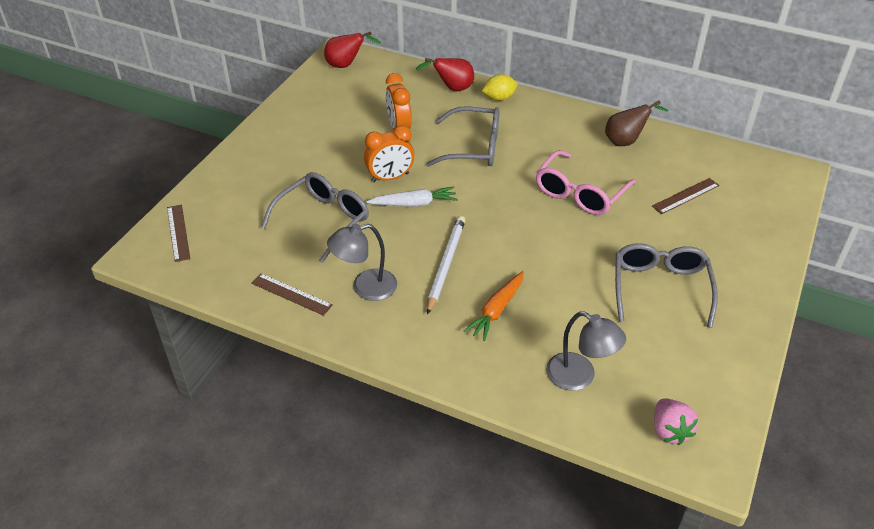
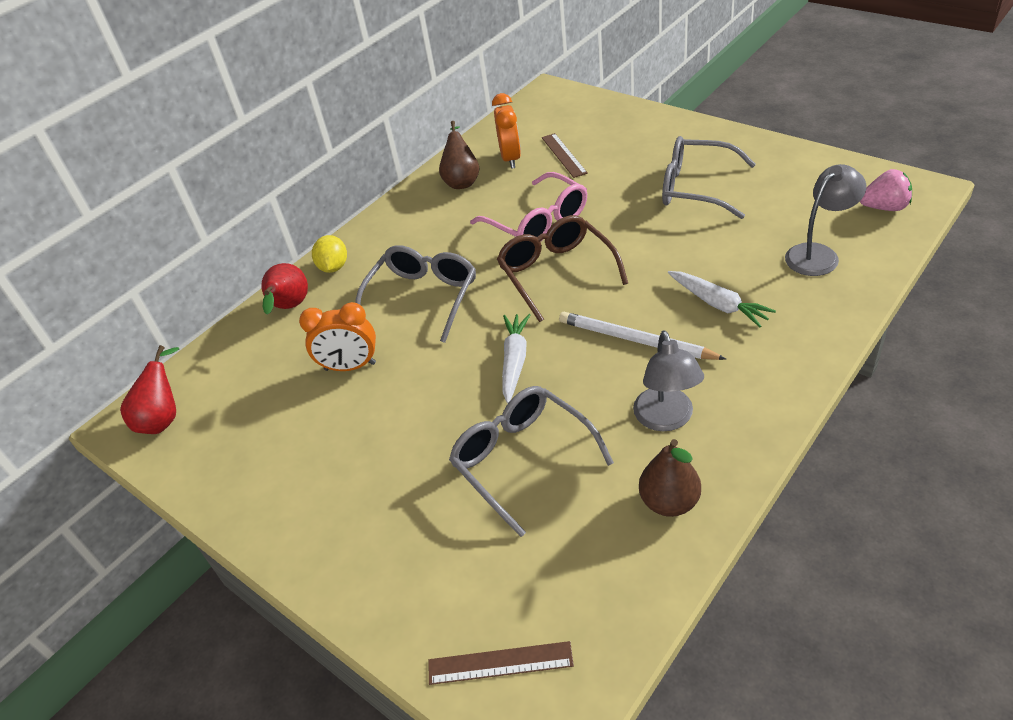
camera: 70 degrees left, 0 degrees up
(291, 294) = (669, 502): brown ruler -> brown pear
(390, 178) = (453, 382): orange clock -> orange clock (510, 158)
(496, 310) = (718, 304): orange carrot -> white carrot
(517, 212) = (556, 273): none -> brown glasses

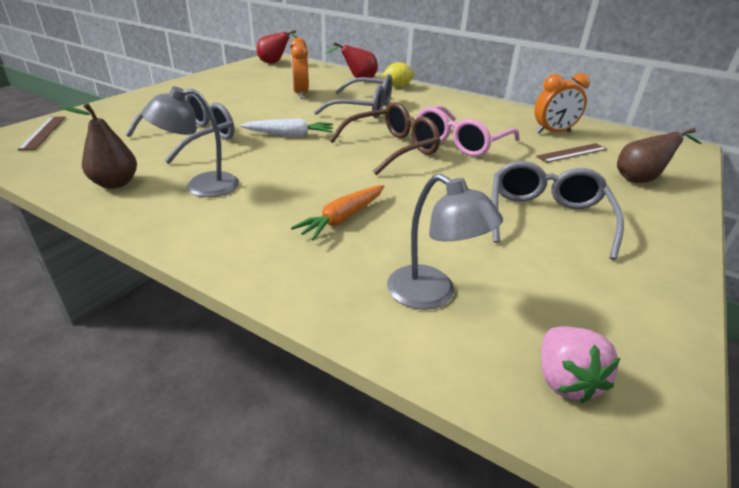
camera: 75 degrees right, 10 degrees down
(462, 181) = (510, 116): brown pear -> brown pear (640, 179)
(636, 340) = (300, 177): white pencil -> none
(718, 304) = (342, 218): white carrot -> orange carrot

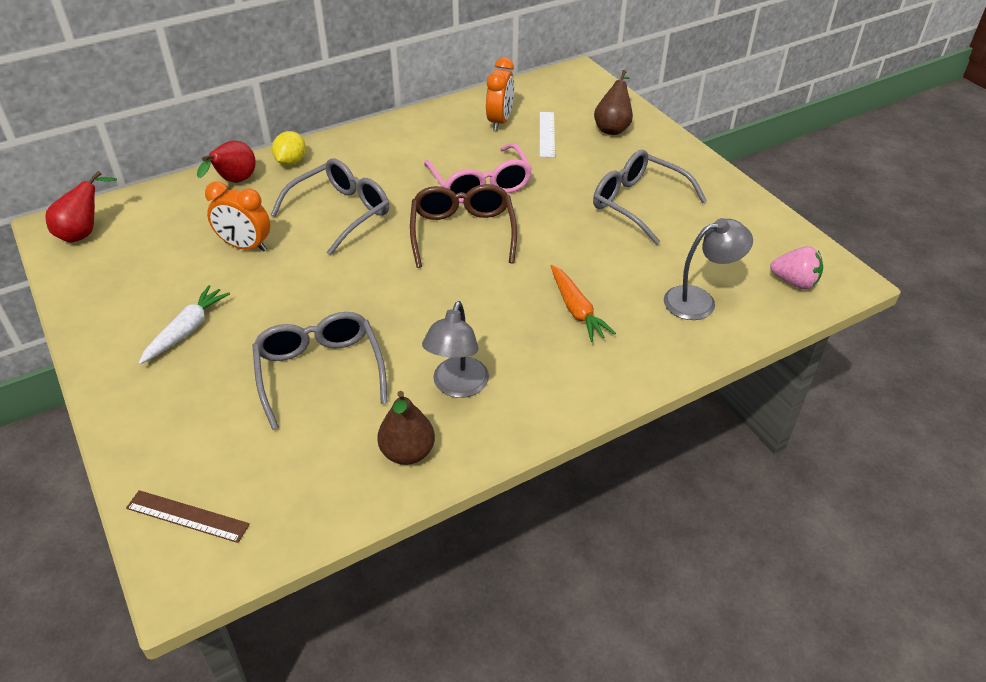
camera: 60 degrees left, 10 degrees up
(290, 135) = (373, 292): white carrot -> white carrot (187, 330)
(572, 153) = (546, 134): brown ruler -> white ruler

